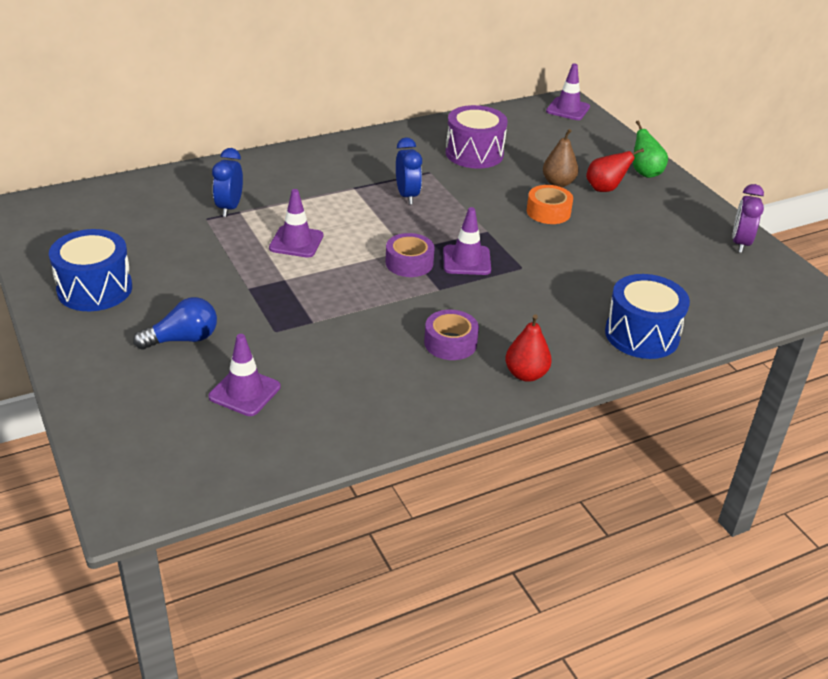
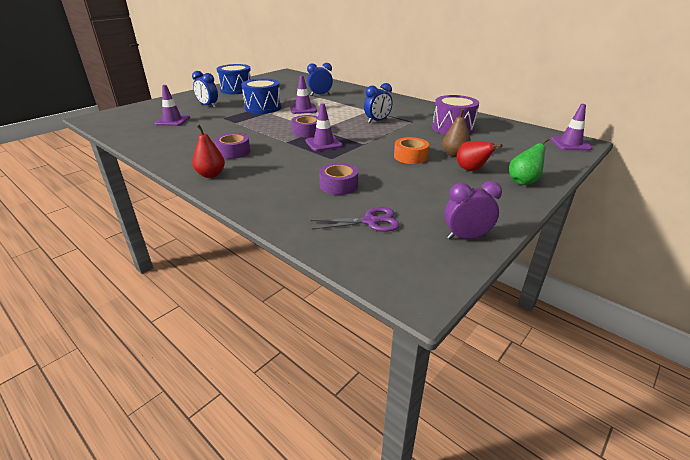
camera: 70 degrees right, 5 degrees down
(183, 339) = (208, 106): blue light bulb -> blue clock
(605, 282) = (338, 185): none -> purple tape
(642, 335) = (279, 206): blue drum -> blue drum (263, 107)
(696, 285) = (370, 221): none -> purple scissors

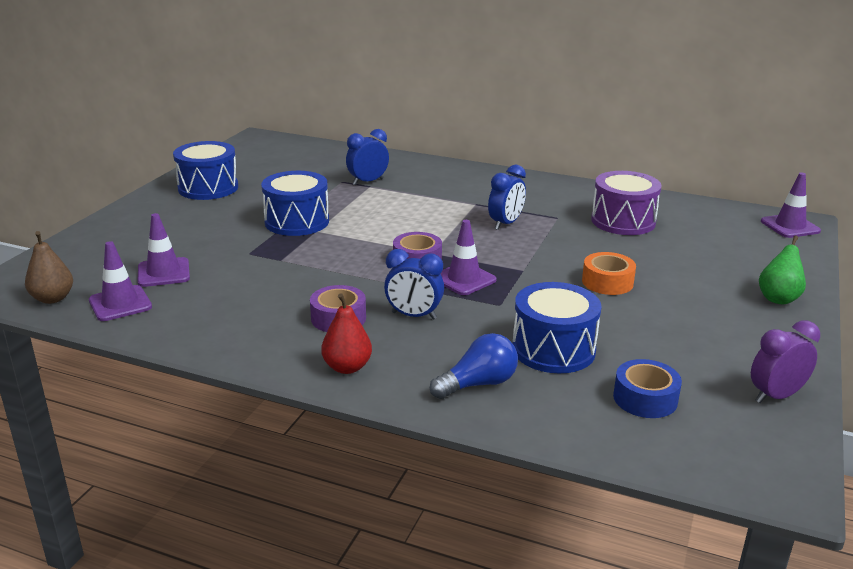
camera: 20 degrees left, 5 degrees down
(208, 106) = (194, 231): blue clock -> blue clock (414, 316)
(273, 195) = (478, 384): none -> blue light bulb
(303, 109) = (368, 215): purple traffic cone -> purple traffic cone (120, 304)
(338, 185) = (553, 349): purple tape -> blue drum
(370, 221) = (645, 398): purple scissors -> blue tape
(454, 154) = (662, 268): brown pear -> brown pear (52, 298)
(471, 170) = (703, 291): red pear -> none

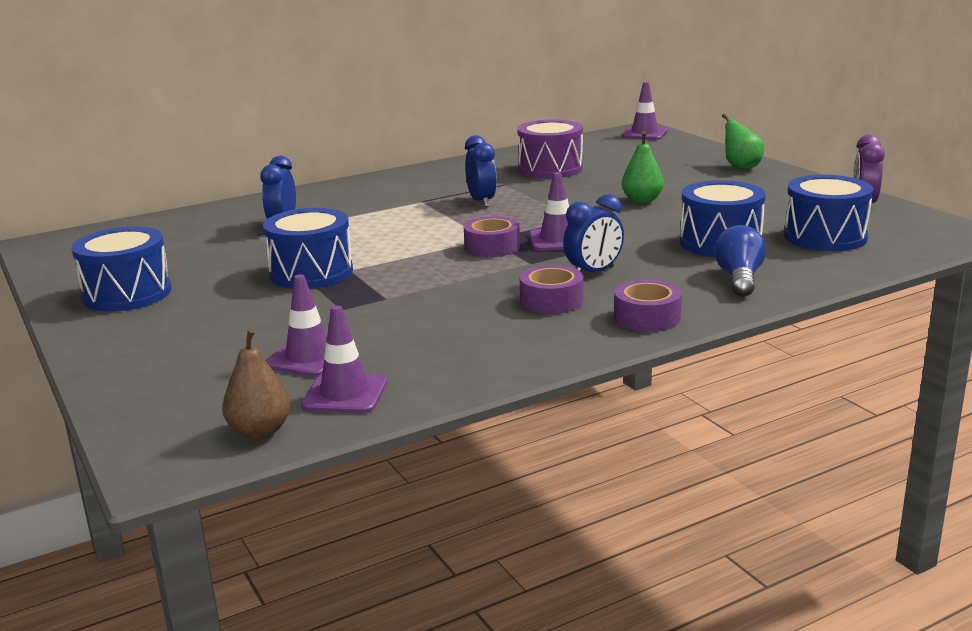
camera: 50 degrees left, 5 degrees down
(347, 367) = (647, 317): red pear -> purple tape
(607, 282) = (642, 200): orange tape -> green pear
(645, 398) = (825, 237): blue tape -> blue drum

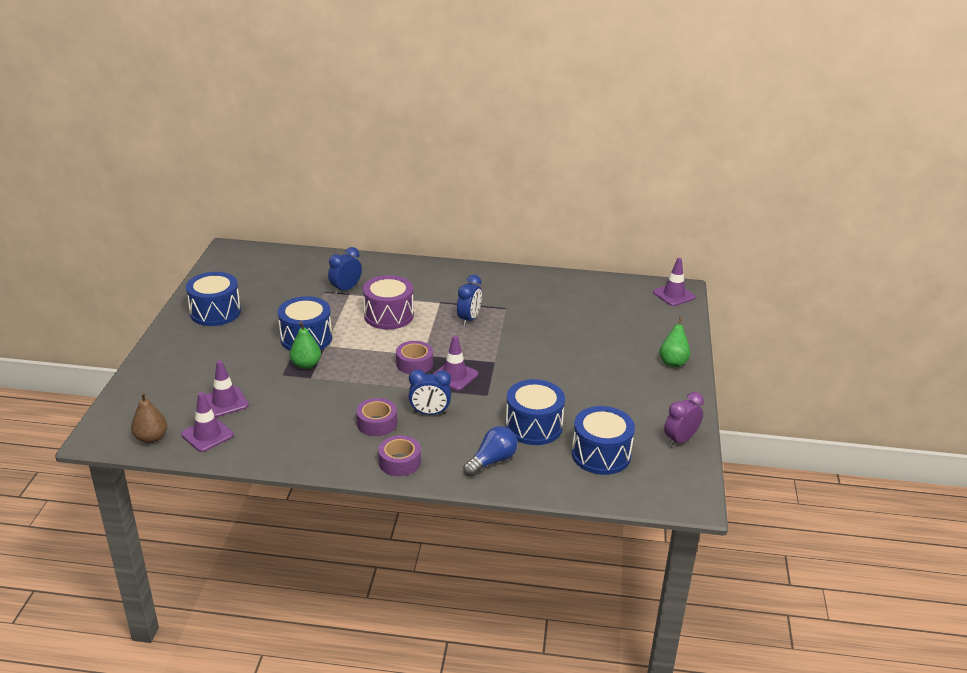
camera: 35 degrees right, 10 degrees up
(550, 169) = (555, 305): purple drum -> purple drum (388, 315)
(642, 200) = (556, 364): green pear -> green pear (306, 365)

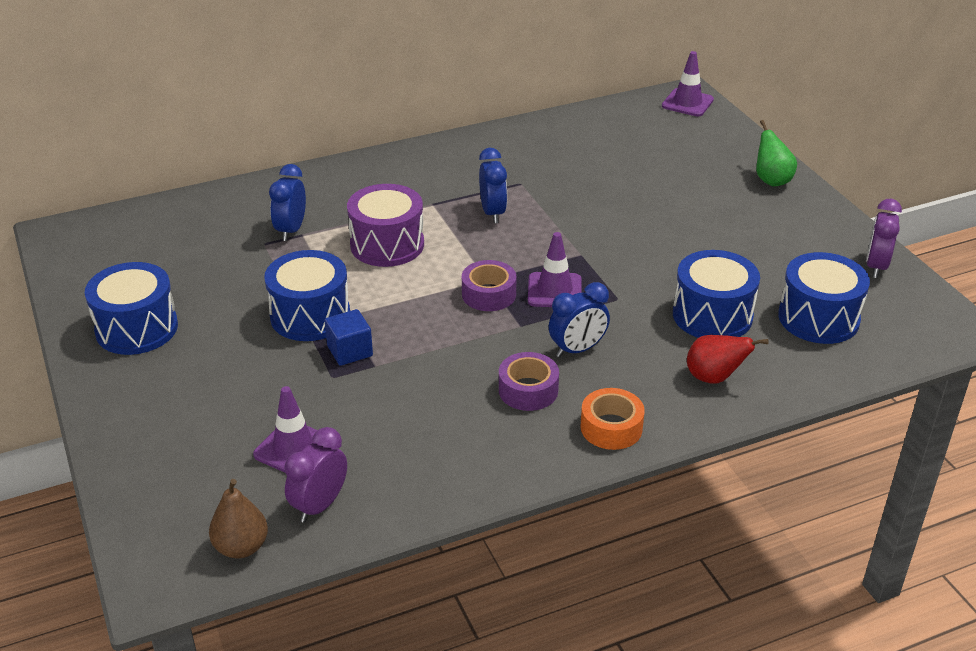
camera: 30 degrees left, 5 degrees up
(207, 435) = (319, 505): purple traffic cone -> purple clock
(306, 365) = (350, 351): green pear -> blue cube
(399, 462) = (611, 427): purple tape -> orange tape
(492, 461) = (714, 378): blue light bulb -> red pear

